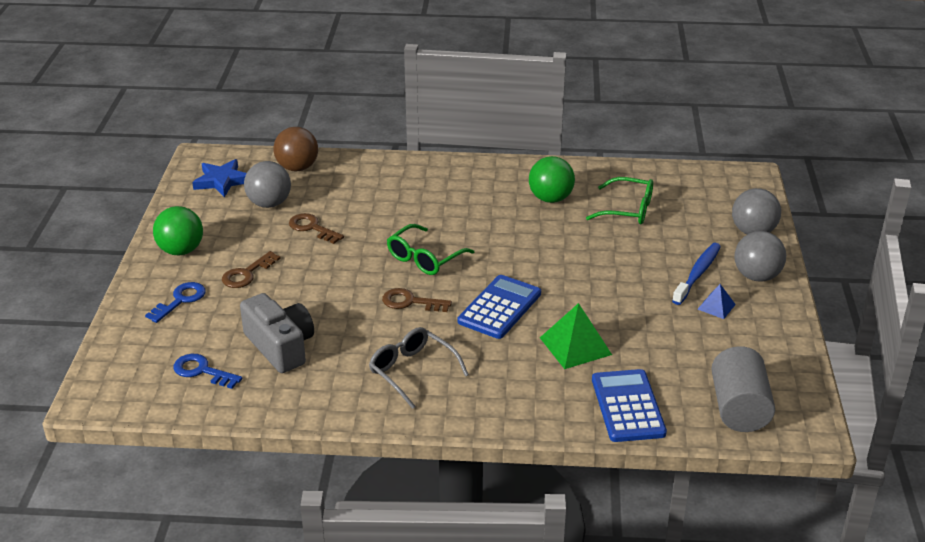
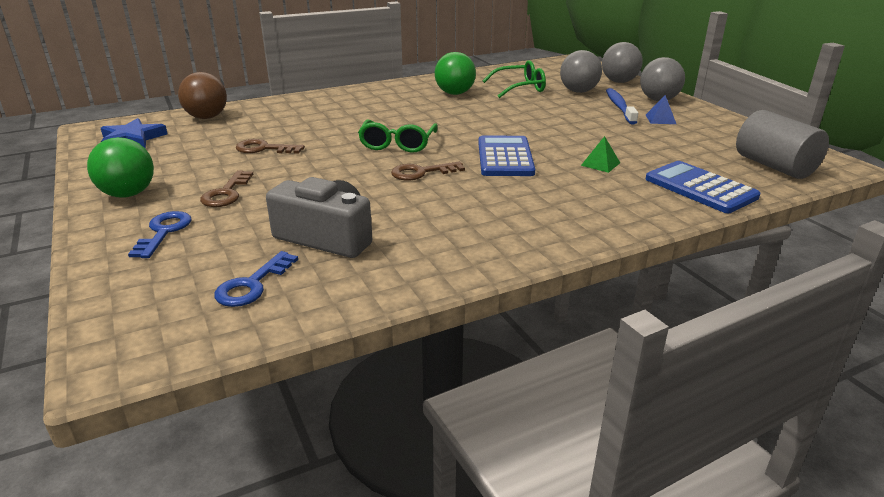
camera: 30 degrees left, 5 degrees down
(202, 371) = (252, 285): blue key -> blue key turned 60 degrees counterclockwise
(269, 203) = (201, 143): grey ball -> grey ball (578, 91)
(412, 371) = (488, 218): grey glasses -> none
(575, 346) = (600, 164): green pyramid -> green pyramid, size x0.56

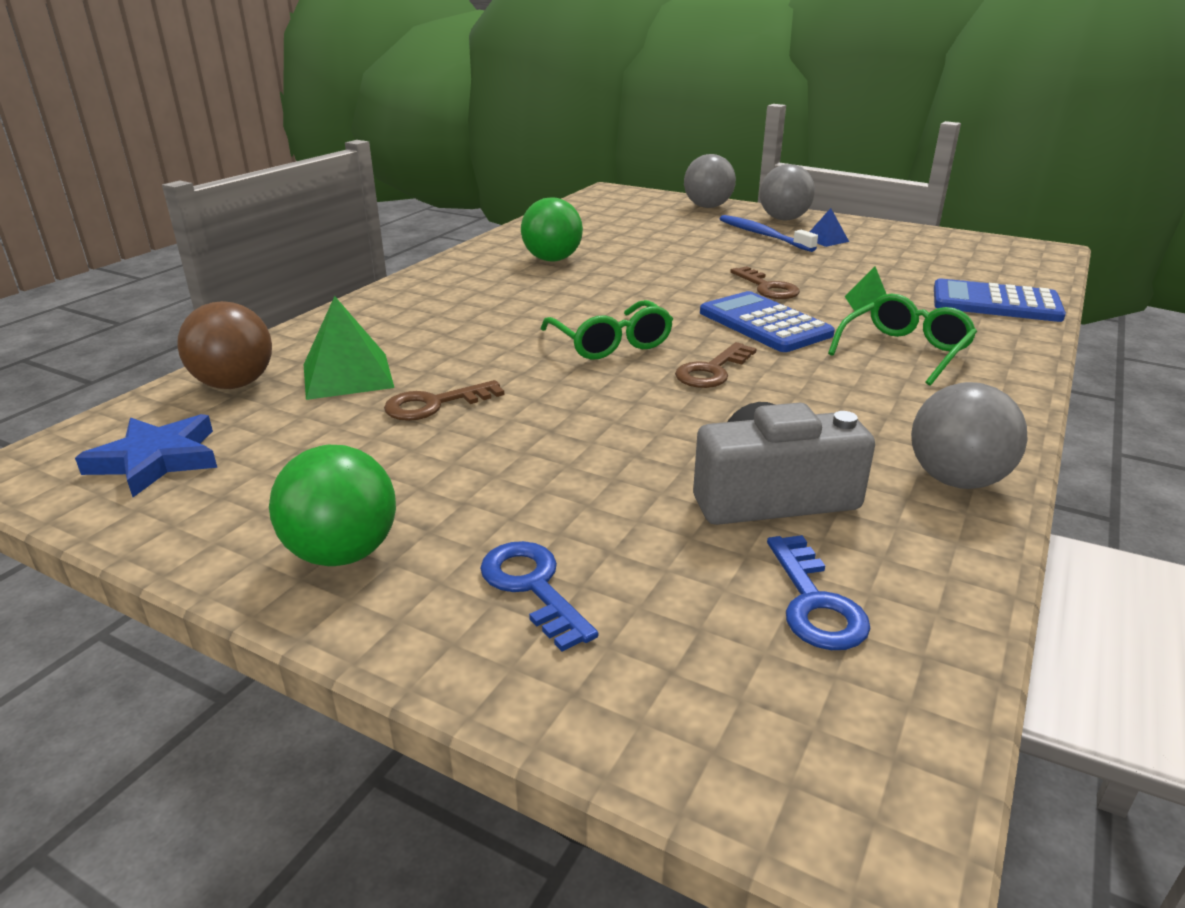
camera: 35 degrees left, 0 degrees up
(226, 193) = (510, 489): brown key -> brown key (767, 287)
(253, 126) = (347, 375): none -> green pyramid
(520, 88) = (617, 236): green glasses -> green glasses (904, 351)
(578, 91) = (688, 226): grey ball -> grey ball (956, 480)
(774, 166) = (1005, 264): grey cylinder -> none

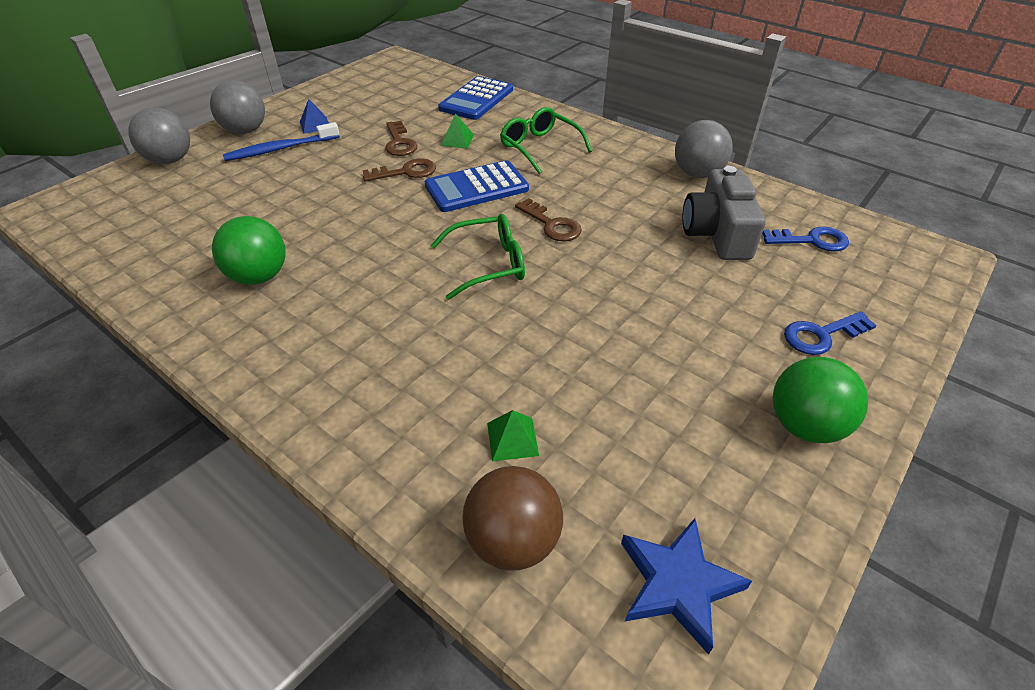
camera: 80 degrees left, 15 degrees up
(347, 375) = (512, 439): green pyramid -> green pyramid, size x0.56
(435, 404) = (584, 374): brown key -> brown key (399, 143)

